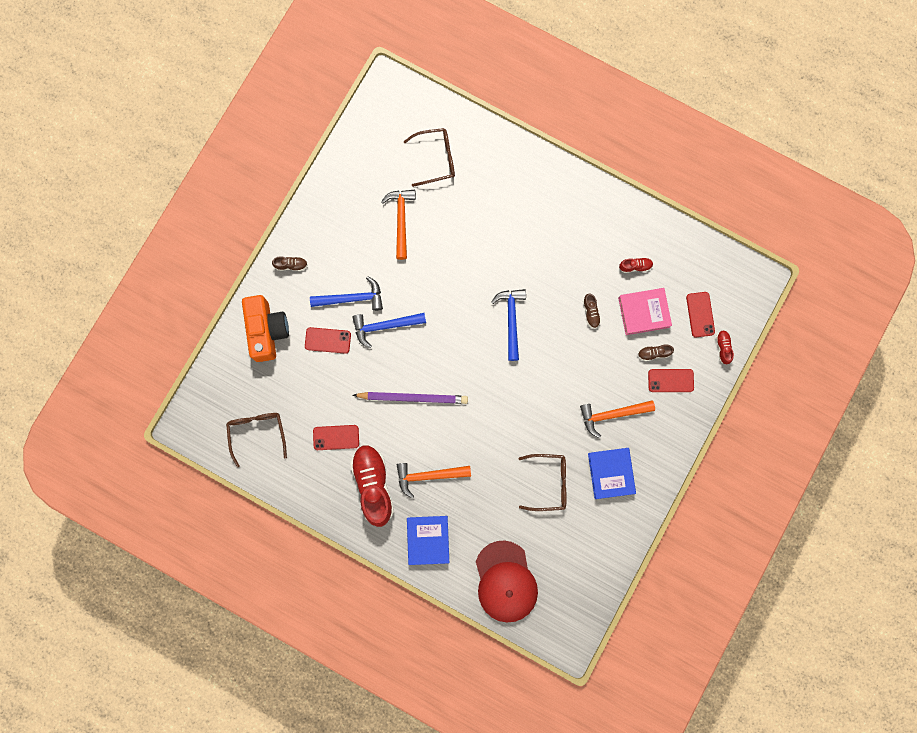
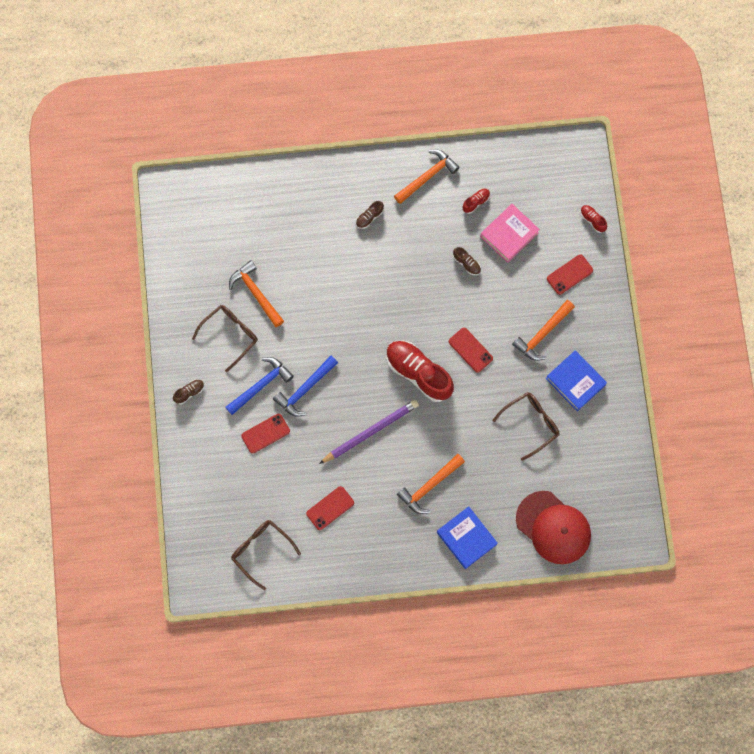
camera: 35 degrees left, 5 degrees down
(267, 331) = (208, 461): orange camera -> none
(373, 485) = (389, 525): red shoe -> red shoe (418, 373)
(436, 159) = (249, 224): brown glasses -> brown glasses (230, 335)
(511, 320) = (406, 314): blue hammer -> none
(610, 217) = (427, 177): none -> orange hammer
(654, 353) = (541, 262): brown shoe -> brown shoe (369, 217)
(700, 314) = (555, 206): red phone -> red phone (470, 350)

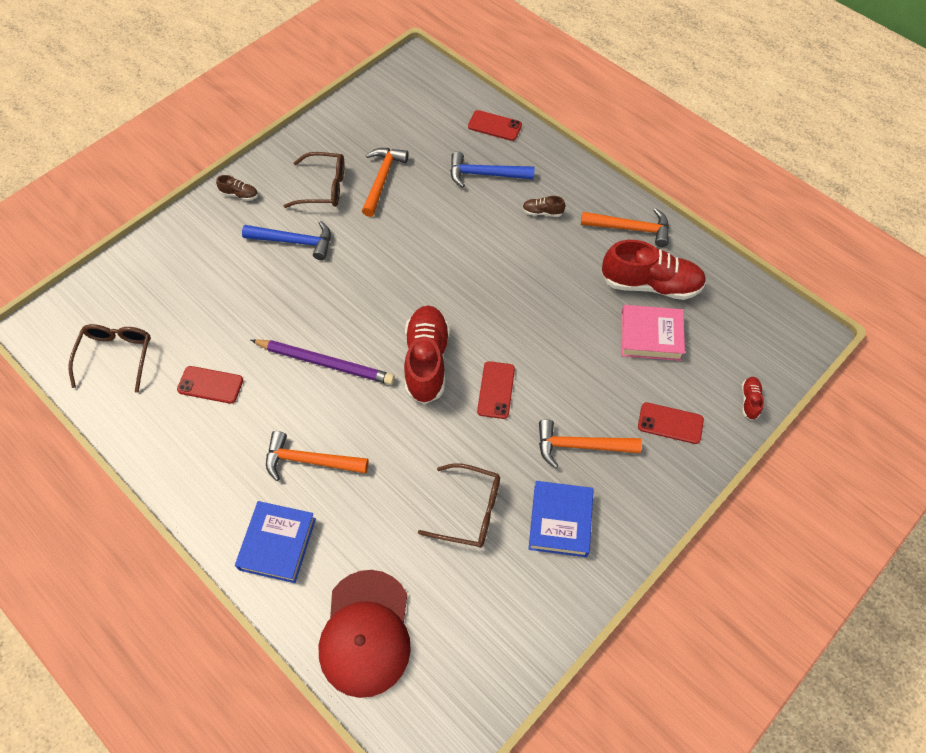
camera: 50 degrees right, 15 degrees down
(265, 433) = (248, 277): red phone -> red phone (494, 126)
(305, 389) = (322, 278): blue hammer -> blue hammer (485, 174)
(466, 263) = (582, 321): brown shoe -> none
(476, 202) = (650, 284): red shoe -> red shoe, size x2.32

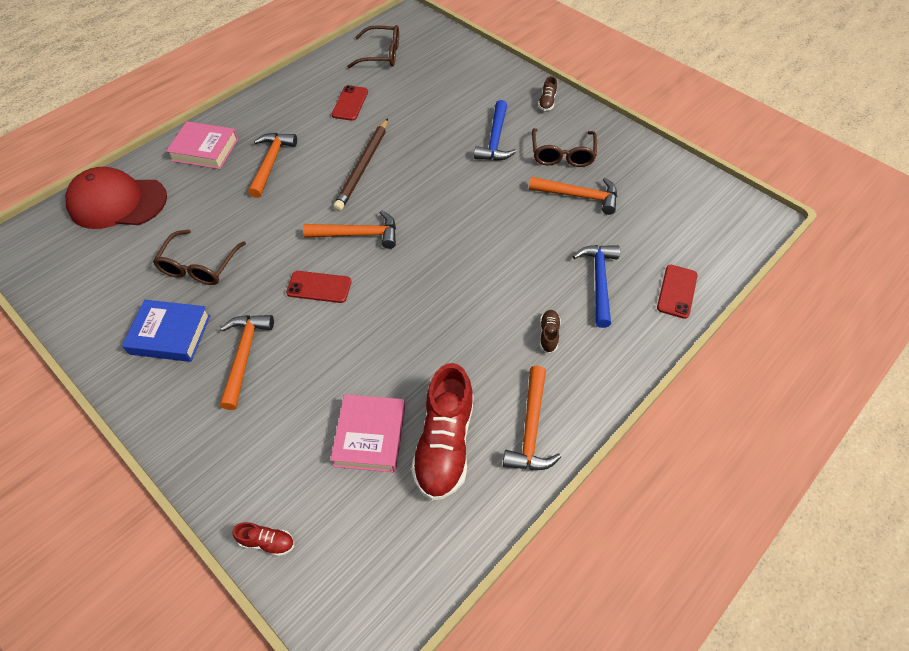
camera: 90 degrees right, 5 degrees down
(277, 544) = (205, 150): blue book -> pink book
(325, 363) = (363, 166): purple pencil -> brown pencil
(426, 361) = (357, 234): red shoe -> orange hammer
(670, 423) = (254, 445): red phone -> none

